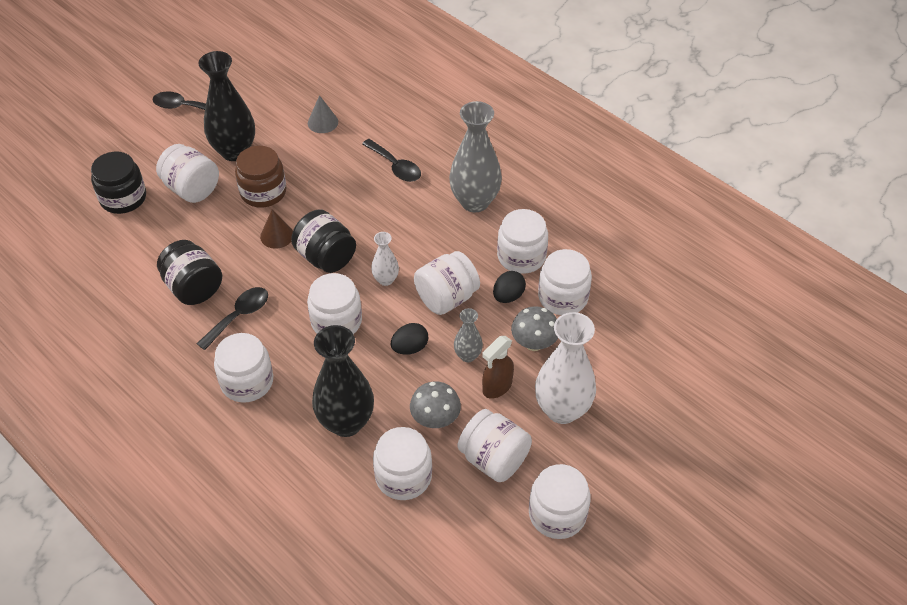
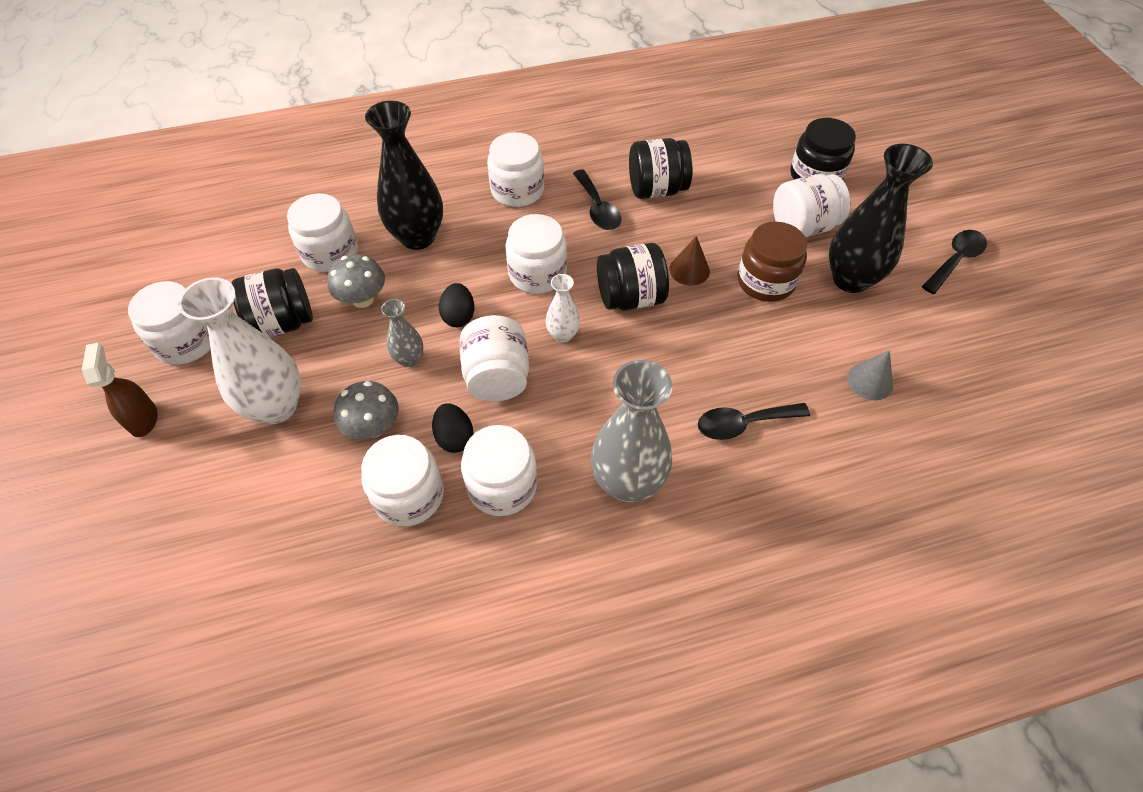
camera: 120 degrees right, 5 degrees up
(493, 459) = (283, 322): white jar -> black jar
(497, 387) = (352, 365): brown spray bottle -> brown spray bottle (143, 419)

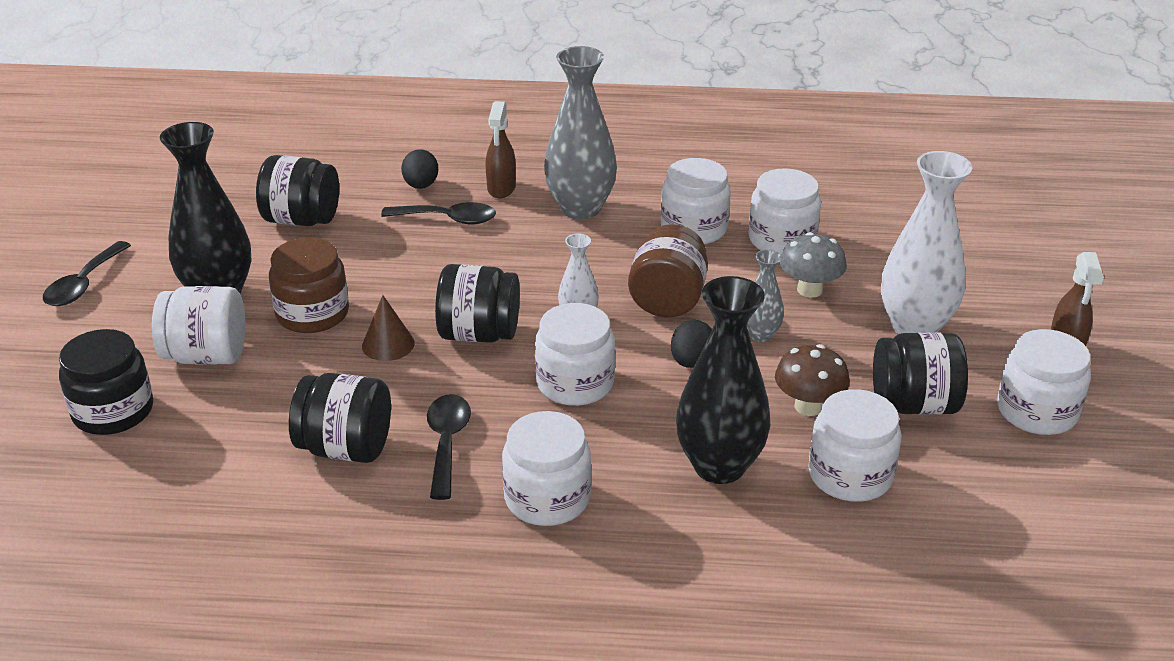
camera: 160 degrees left, 20 degrees down
(363, 299) = (808, 406): grey mushroom -> brown mushroom
(454, 437) = (728, 266): black egg -> black egg (421, 185)
(497, 377) = (668, 299): white jar -> brown jar
(724, 490) = (501, 188): none -> brown spray bottle
(870, 381) = (302, 220): grey cone -> black jar
(955, 260) = (84, 284): black spoon -> black spoon turned 45 degrees counterclockwise

